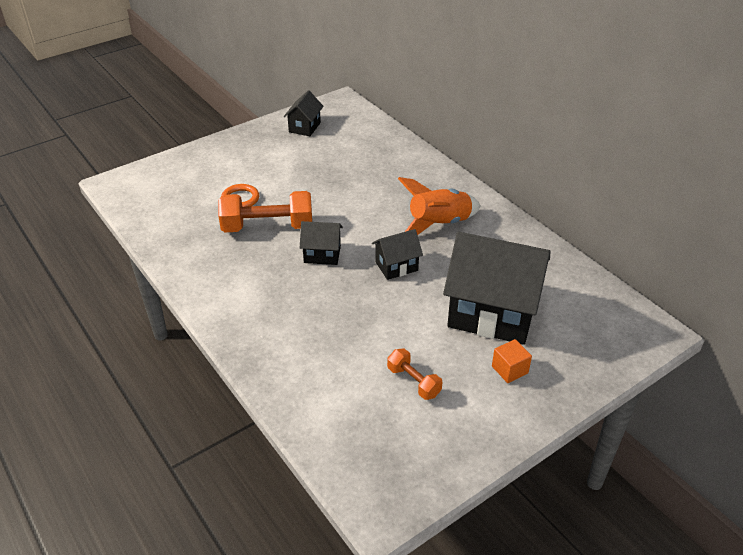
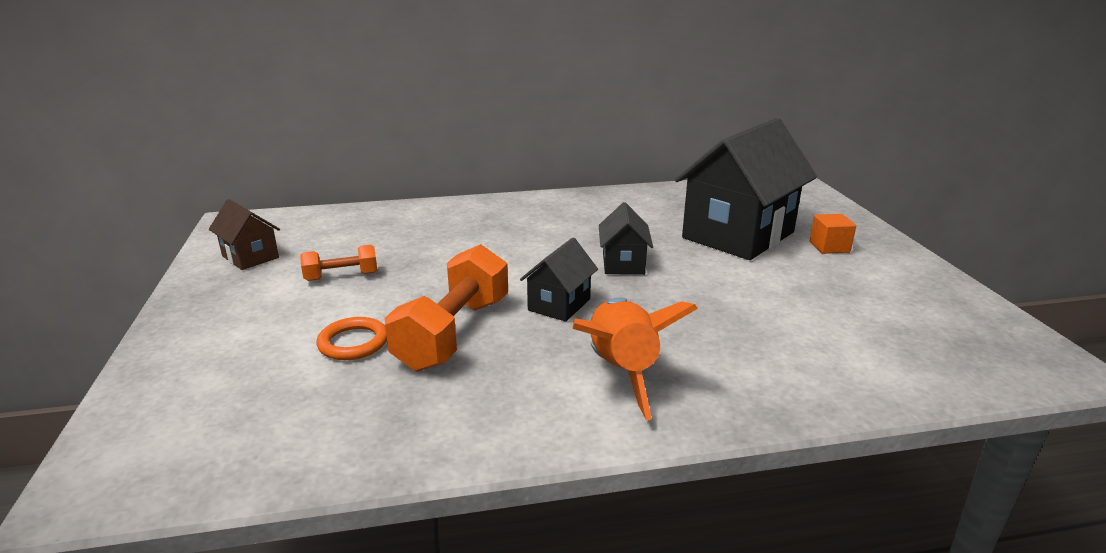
camera: 65 degrees left, 15 degrees down
(304, 127) = (250, 257): black house -> brown house
(413, 382) = (837, 299): orange dumbbell -> orange dumbbell (341, 276)
(439, 224) = (566, 225): orange rocket -> orange rocket (621, 371)

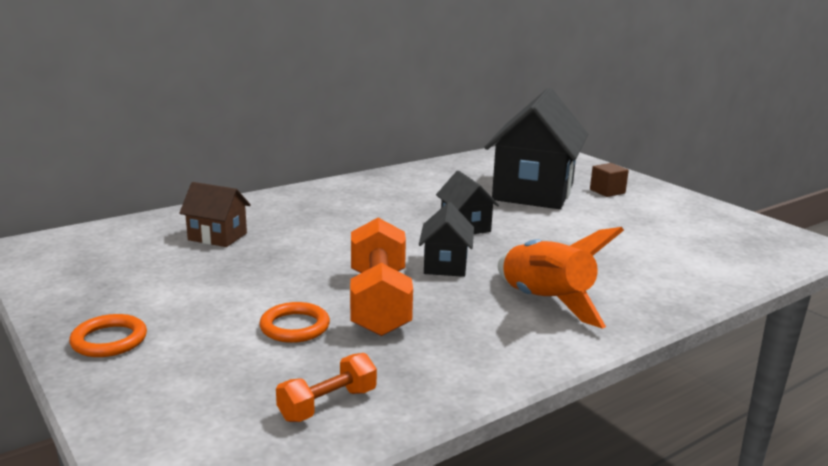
camera: 25 degrees left, 5 degrees down
(200, 322) = (109, 340): none -> orange ring
(250, 257) = (91, 275): brown house -> brown house (217, 237)
(341, 276) = (215, 276): orange dumbbell -> orange dumbbell (328, 405)
(829, 247) = (607, 191): orange cube -> brown cube

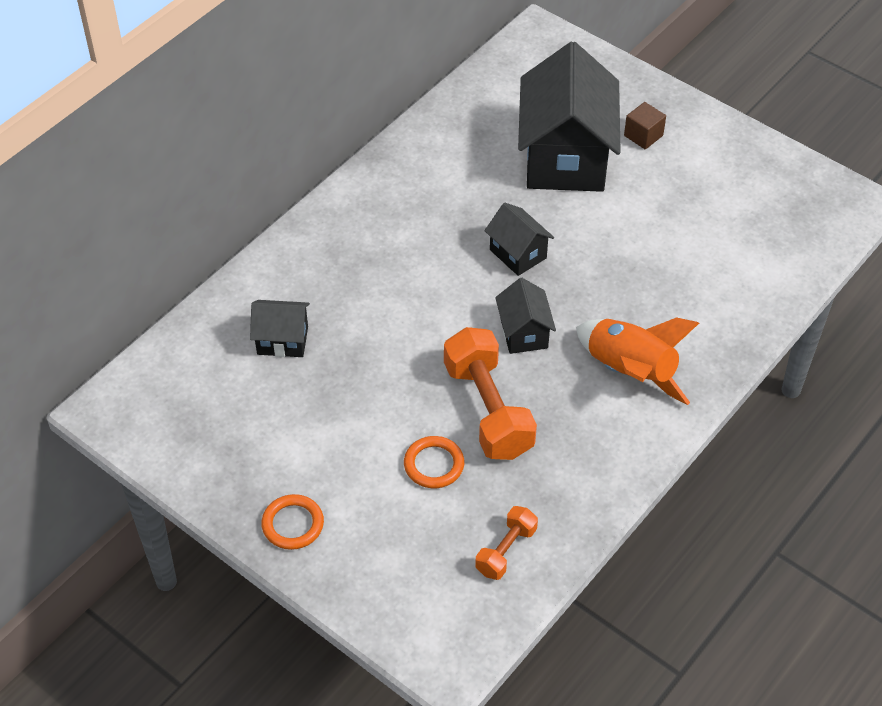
camera: 15 degrees left, 30 degrees up
(217, 237) = (282, 340): brown house -> black house

